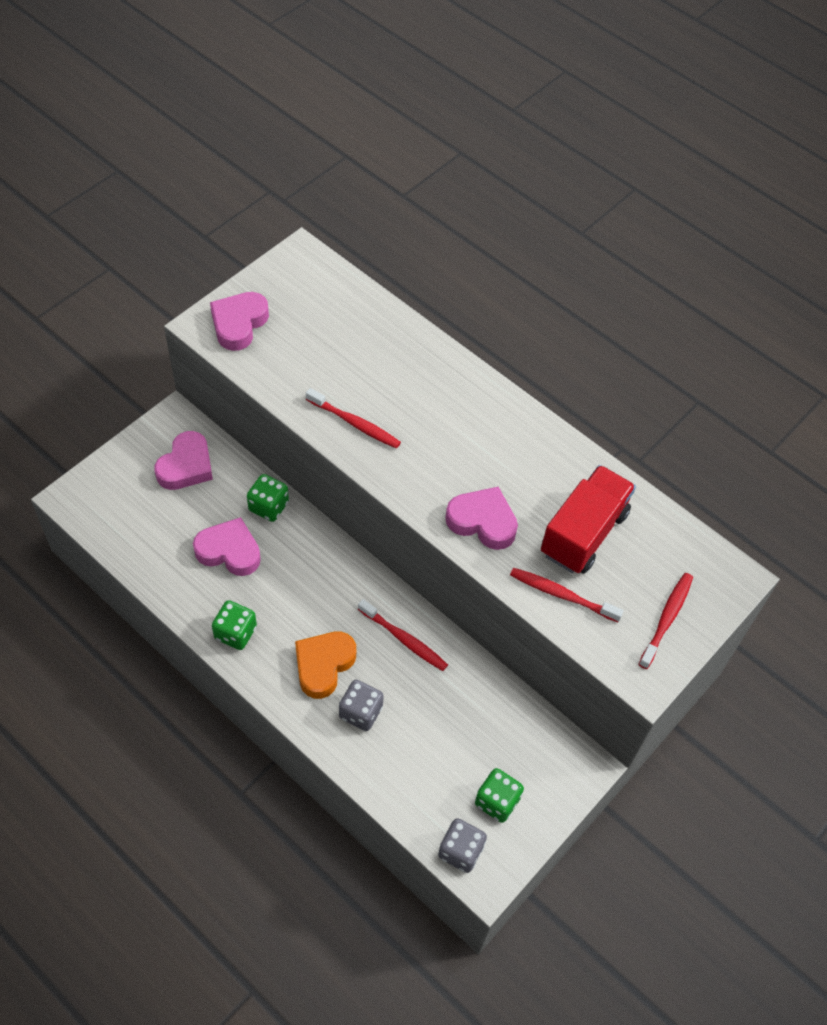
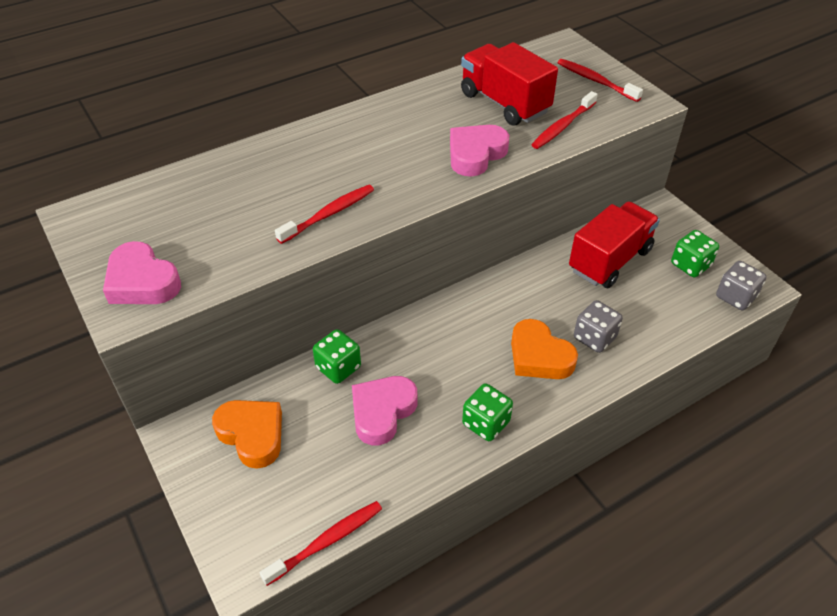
camera: 70 degrees left, 10 degrees down
(186, 466) = (252, 435): pink heart -> orange heart
(404, 639) = (523, 292): red toothbrush -> red toothbrush (326, 541)
(477, 716) = (609, 260): none -> red truck

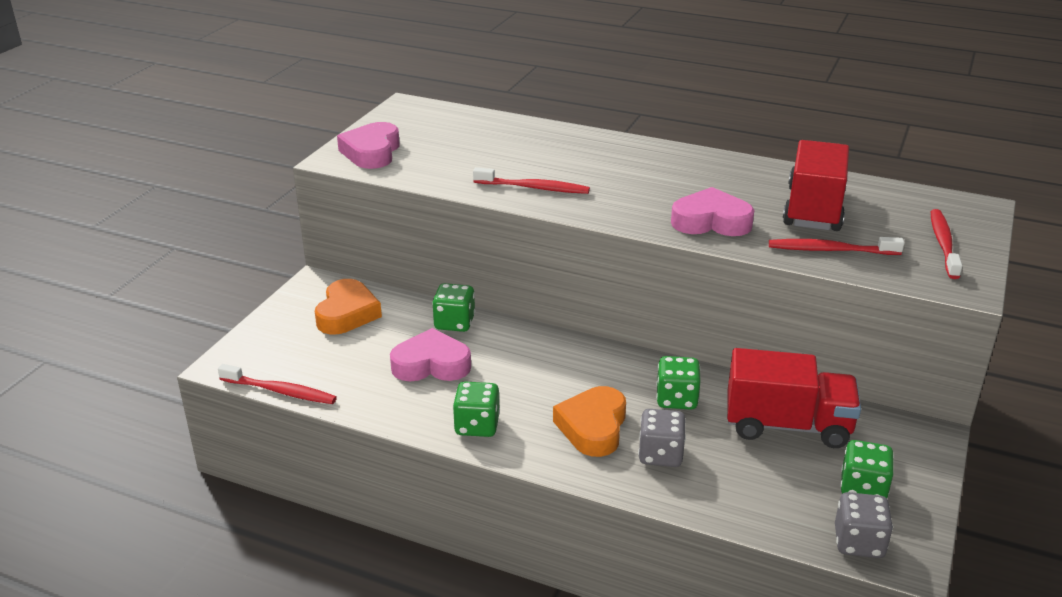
camera: 55 degrees right, 15 degrees down
(542, 295) = (676, 399): none -> green dice

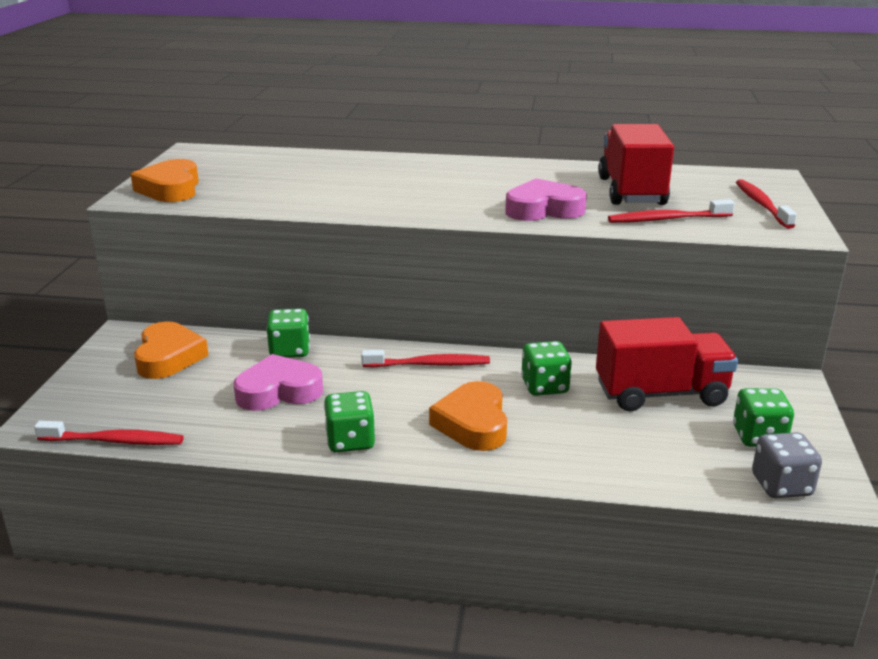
camera: 15 degrees left, 5 degrees down
(372, 152) = (170, 189): pink heart -> orange heart
(534, 188) = (355, 201): red toothbrush -> red toothbrush (429, 364)
(660, 454) = (552, 438): grey dice -> none

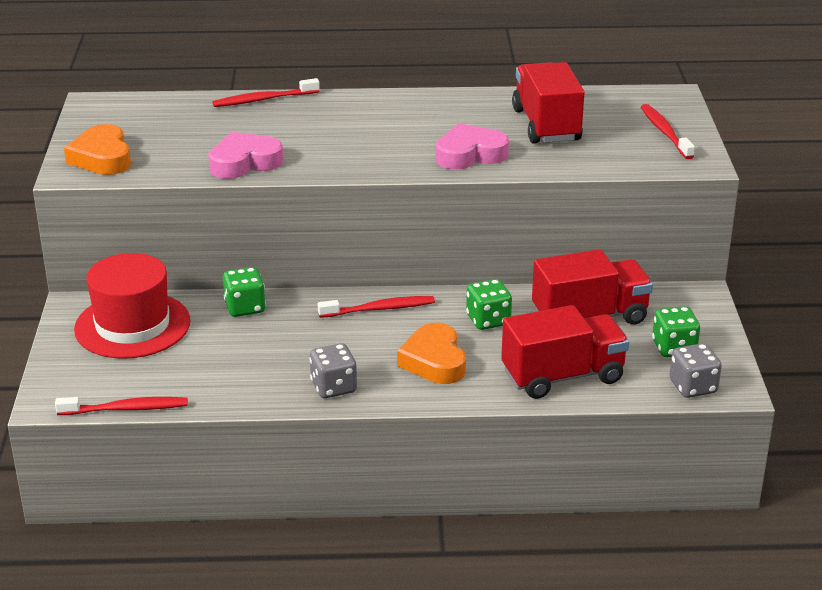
camera: 10 degrees left, 5 degrees up
(169, 357) = (132, 325): orange heart -> red hat
(279, 391) = (252, 348): pink heart -> pink heart (244, 162)
(350, 441) = (333, 387): green dice -> grey dice
(620, 456) = (563, 376): none -> red truck
(667, 219) = (582, 157): red toothbrush -> red toothbrush (263, 99)

